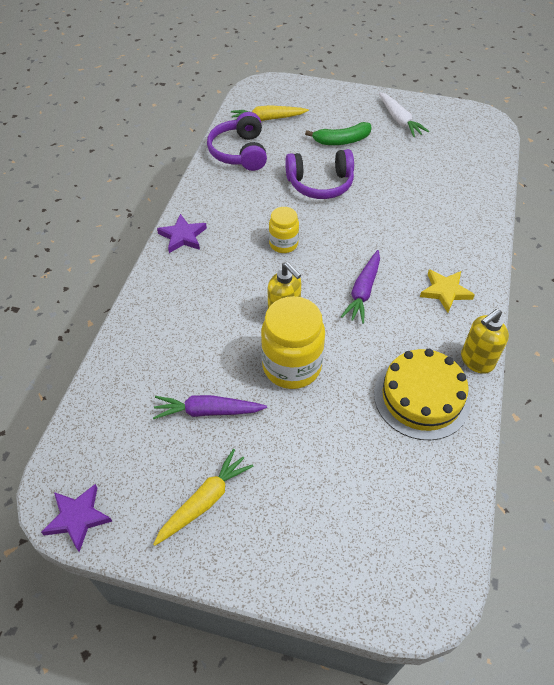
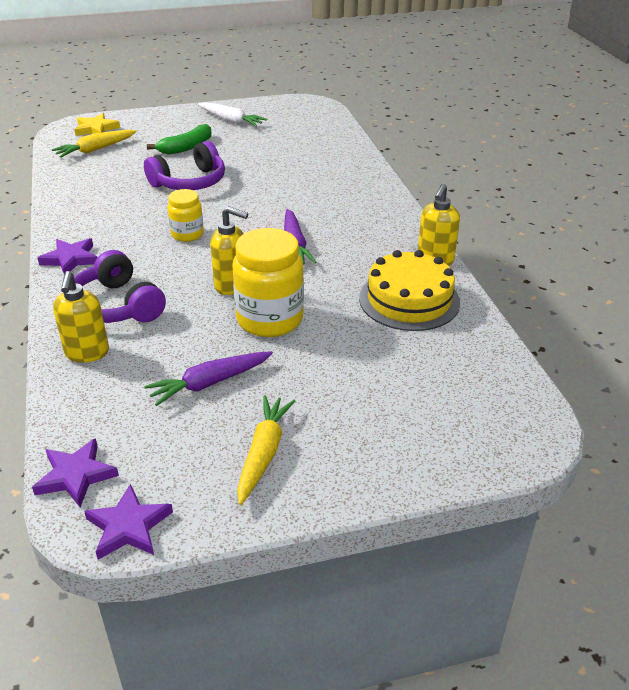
camera: 30 degrees left, 15 degrees down
(71, 453) = (76, 475): none -> purple star
(141, 339) = (87, 353): none -> yellow soap dispenser
(240, 152) = (84, 180): purple headphones -> purple headphones (116, 306)
(445, 291) = (369, 223): yellow star -> yellow star (96, 128)

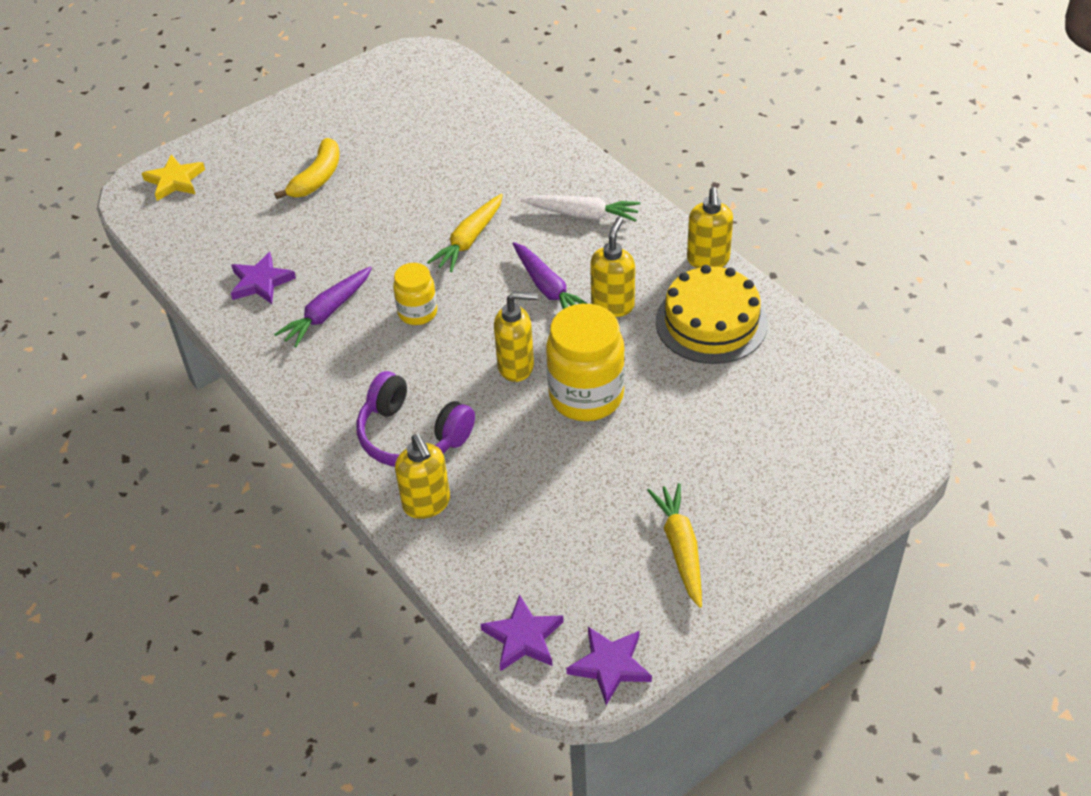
camera: 20 degrees left, 10 degrees up
(71, 259) = (310, 392): purple star -> purple star (261, 282)
(95, 149) = (203, 217): yellow carrot -> yellow carrot (469, 240)
(186, 147) = (317, 178): green banana -> yellow banana
(190, 182) = (363, 233): purple headphones -> none
(210, 383) = (578, 493): purple carrot -> purple carrot (327, 313)
(231, 121) = (341, 115): white carrot -> white carrot (582, 214)
(337, 268) = (613, 305): none -> yellow soap dispenser

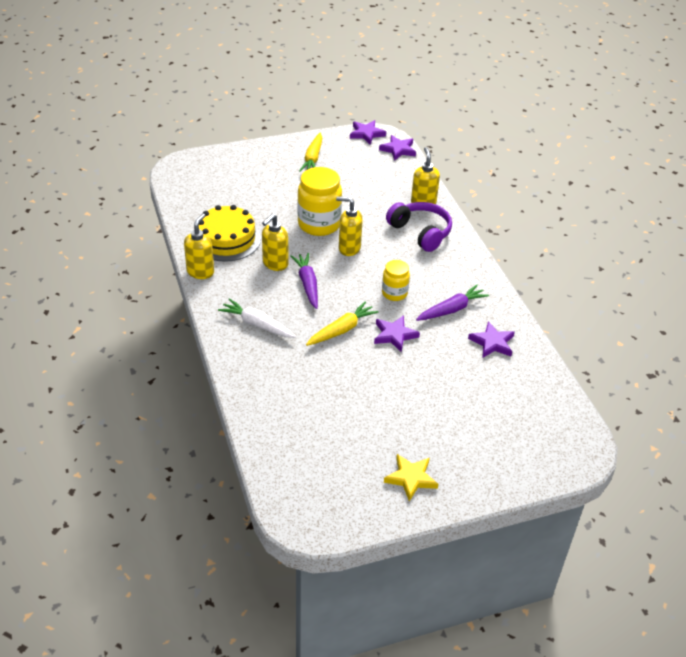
camera: 165 degrees left, 5 degrees down
(175, 181) = (552, 449): yellow star -> yellow star (411, 478)
(317, 178) = (435, 414): yellow banana -> none
(396, 253) = (394, 335): none -> purple star

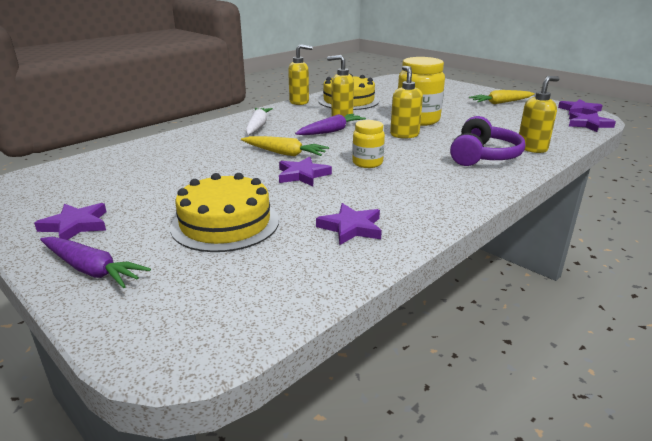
camera: 65 degrees right, 15 degrees down
(411, 478) = (75, 225): yellow star -> purple star
(451, 309) = (380, 193): purple carrot -> purple carrot (91, 269)
(453, 398) = (225, 223): none -> yellow cake

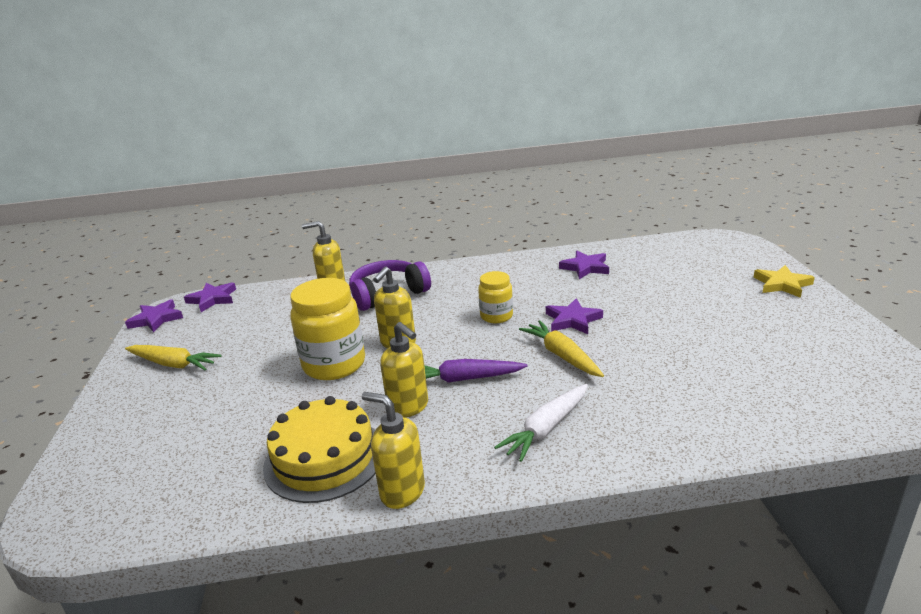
camera: 140 degrees left, 0 degrees up
(75, 225) = (807, 322): purple star -> none
(91, 269) = (782, 284): purple carrot -> yellow star
(225, 223) = (674, 292): yellow cake -> none

